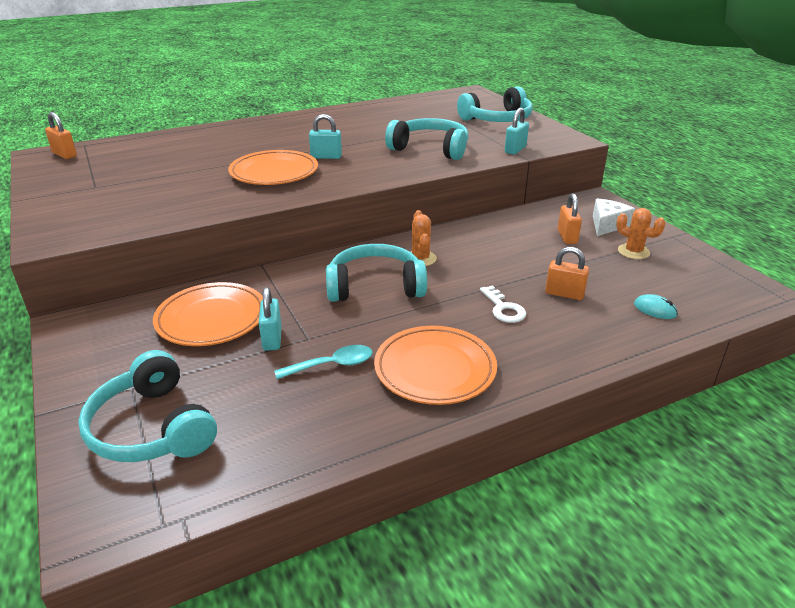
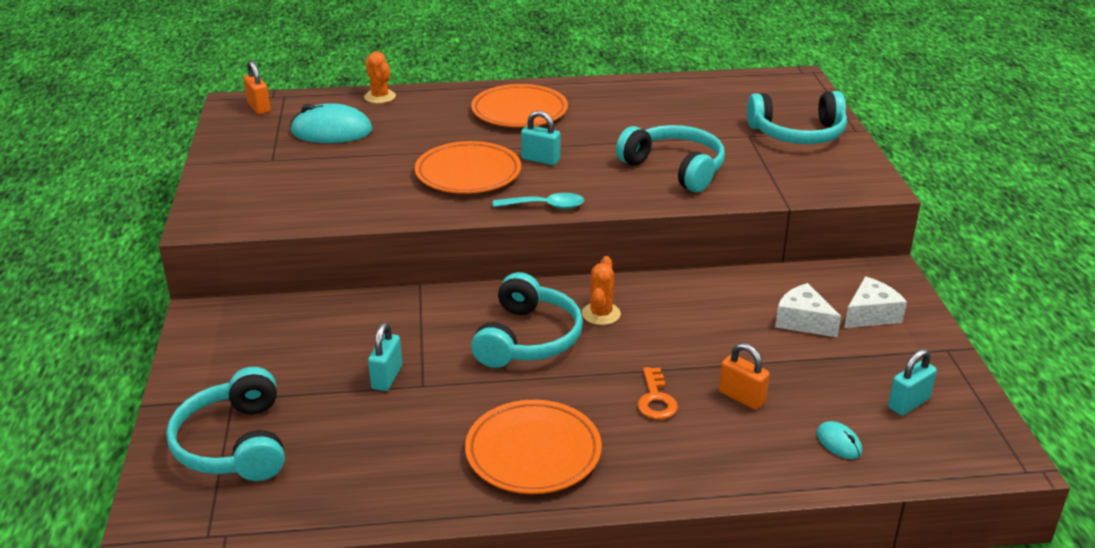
camera: 20 degrees right, 0 degrees up
(139, 161) = (331, 131): none -> turquoise mouse
(211, 319) = (338, 340): orange plate -> orange plate (519, 111)
(332, 365) = (431, 421): turquoise spoon -> turquoise spoon (545, 206)
(375, 286) = (528, 339): turquoise headphones -> turquoise headphones turned 90 degrees clockwise
(503, 308) = (656, 399): white key -> orange key
(515, 150) = (784, 189): turquoise padlock -> turquoise padlock (908, 403)
(567, 237) = (803, 321): orange padlock -> white cheese
(633, 252) = (875, 360): orange cactus -> orange cactus (380, 97)

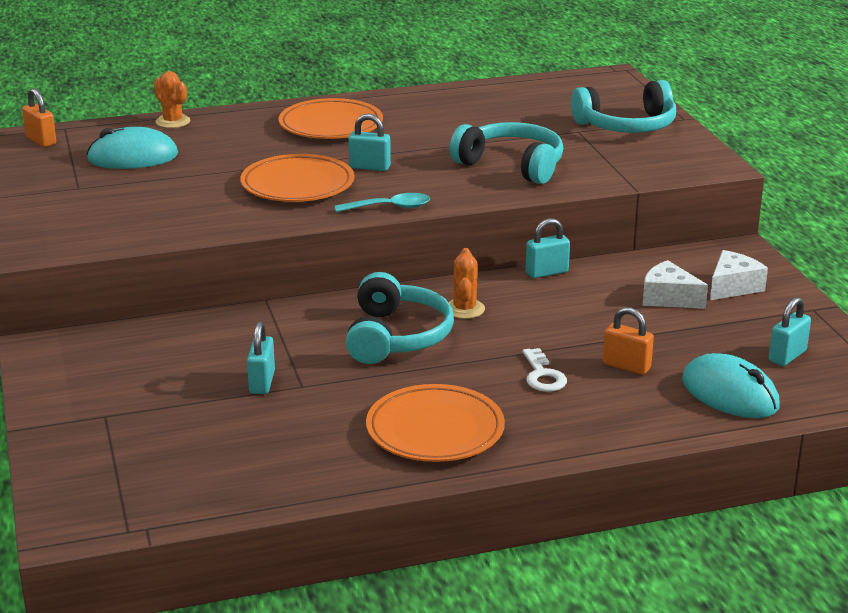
camera: 10 degrees left, 5 degrees down
(234, 444) = (123, 453): turquoise headphones -> none
(656, 399) = (543, 376): orange key -> white key
(691, 280) = (546, 272): none -> turquoise padlock
(838, 443) = (729, 394): turquoise mouse -> turquoise mouse, size x2.05

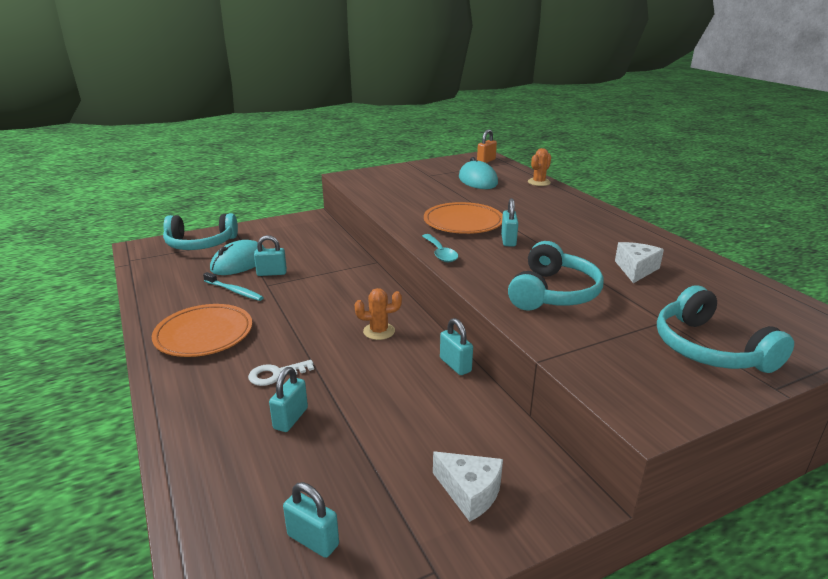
camera: 80 degrees right, 0 degrees up
(310, 412) = (234, 291): none -> turquoise toothbrush
(331, 125) = (575, 222): orange plate -> none
(397, 337) = (332, 309): turquoise headphones -> turquoise headphones (200, 244)
(626, 366) = (291, 418): orange padlock -> turquoise padlock
(668, 298) = (428, 441): white cheese -> white cheese (636, 269)
(729, 394) = (235, 489): turquoise mouse -> turquoise mouse (239, 263)

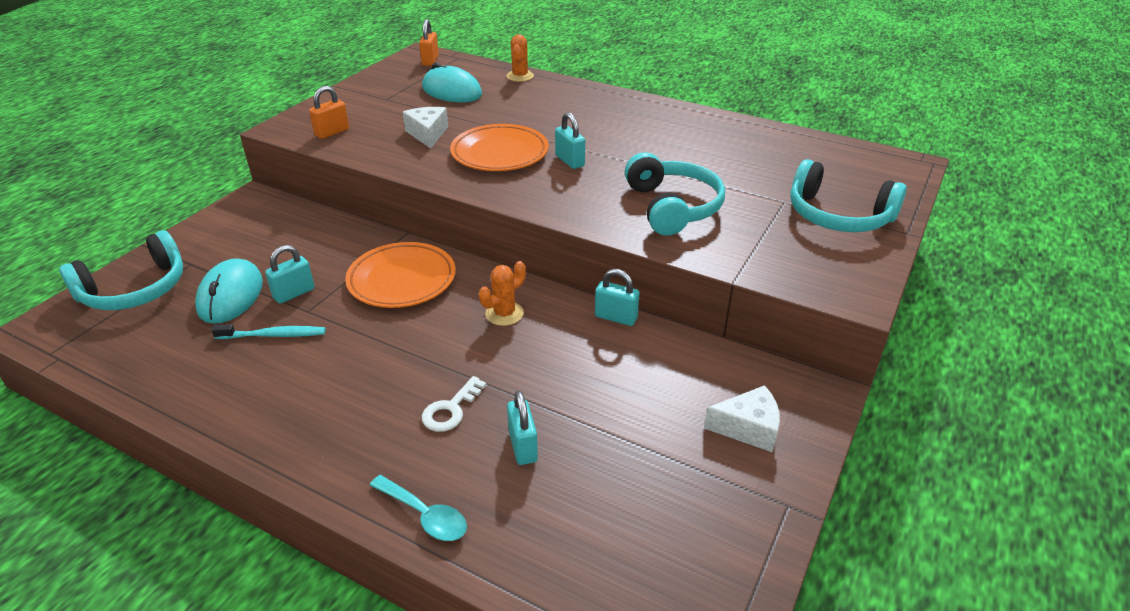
camera: 35 degrees left, 10 degrees up
(204, 335) = (305, 405): orange plate -> orange plate (402, 280)
(313, 540) = (673, 540): turquoise padlock -> none
(372, 185) = (332, 132): none -> orange padlock
(440, 253) = (520, 200): turquoise spoon -> turquoise spoon (425, 515)
(636, 269) = (712, 156): white cheese -> white cheese (427, 134)

